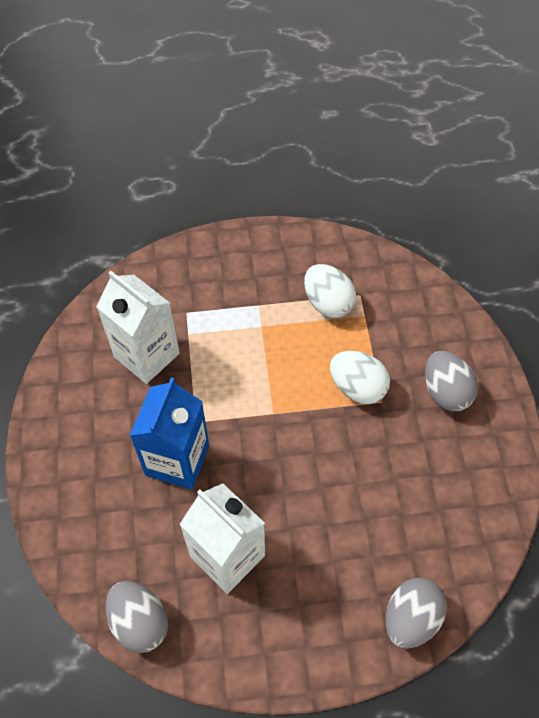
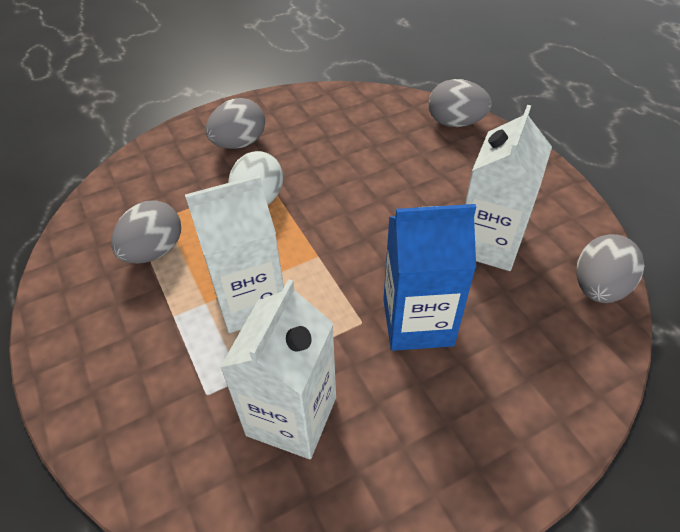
camera: 110 degrees left, 10 degrees down
(250, 355) = (250, 301): none -> white carton
(328, 303) = (154, 251): white egg -> grey egg

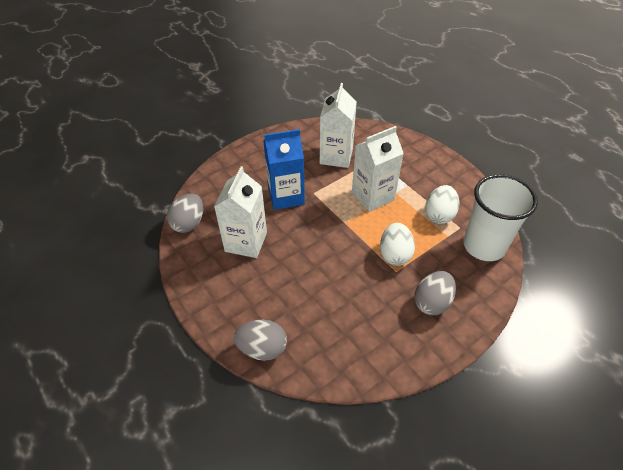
camera: 170 degrees right, 0 degrees up
(122, 198) = (484, 246): none -> white cup
(154, 251) = (439, 215): grey egg -> white egg

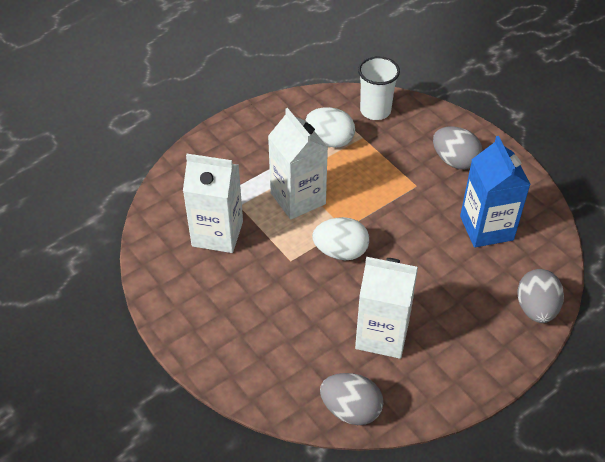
camera: 90 degrees left, 0 degrees up
(286, 196) = (296, 292): blue carton -> blue carton (486, 228)
(395, 254) = (392, 185): white egg -> white egg (340, 251)
(484, 246) = (375, 111): white cup -> white cup, size x0.66

